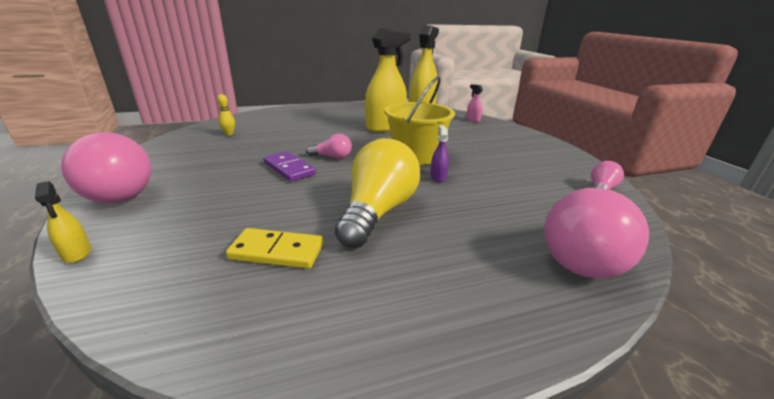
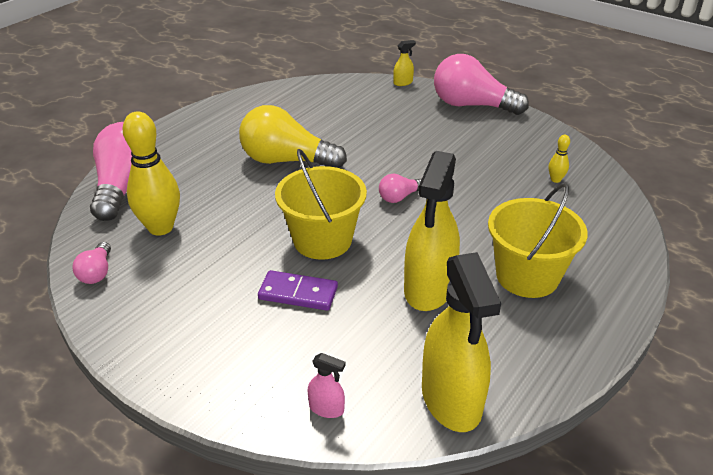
camera: 145 degrees right, 10 degrees up
(76, 253) = (403, 83): yellow spray bottle -> yellow spray bottle turned 135 degrees clockwise
(277, 251) = (313, 118): yellow domino -> none
(289, 168) = (409, 167): purple domino -> purple domino (298, 293)
(335, 118) = (527, 276): none -> yellow bucket
(378, 212) = (286, 161): yellow light bulb -> yellow light bulb turned 120 degrees clockwise
(438, 177) = (271, 216): purple spray bottle -> none
(541, 200) = (160, 228): none -> yellow bowling pin

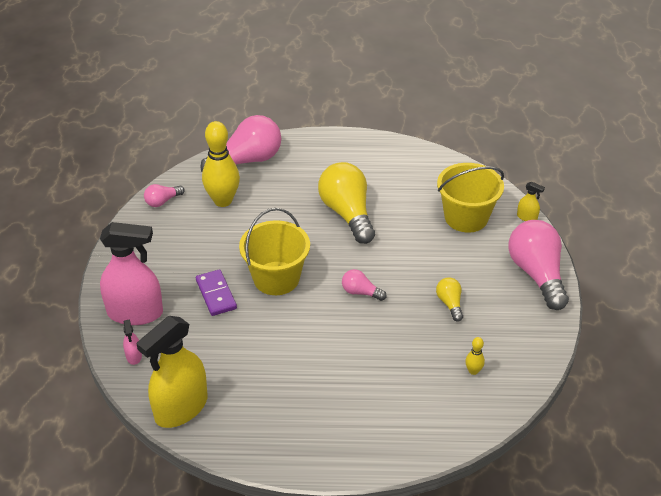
camera: 55 degrees right, 5 degrees up
(254, 375) = (135, 313): none -> pink spray bottle
(429, 288) = (272, 353): yellow spray bottle -> none
(464, 157) = (450, 304): none -> yellow light bulb
(527, 276) = (330, 399): yellow bucket -> yellow bucket (466, 217)

